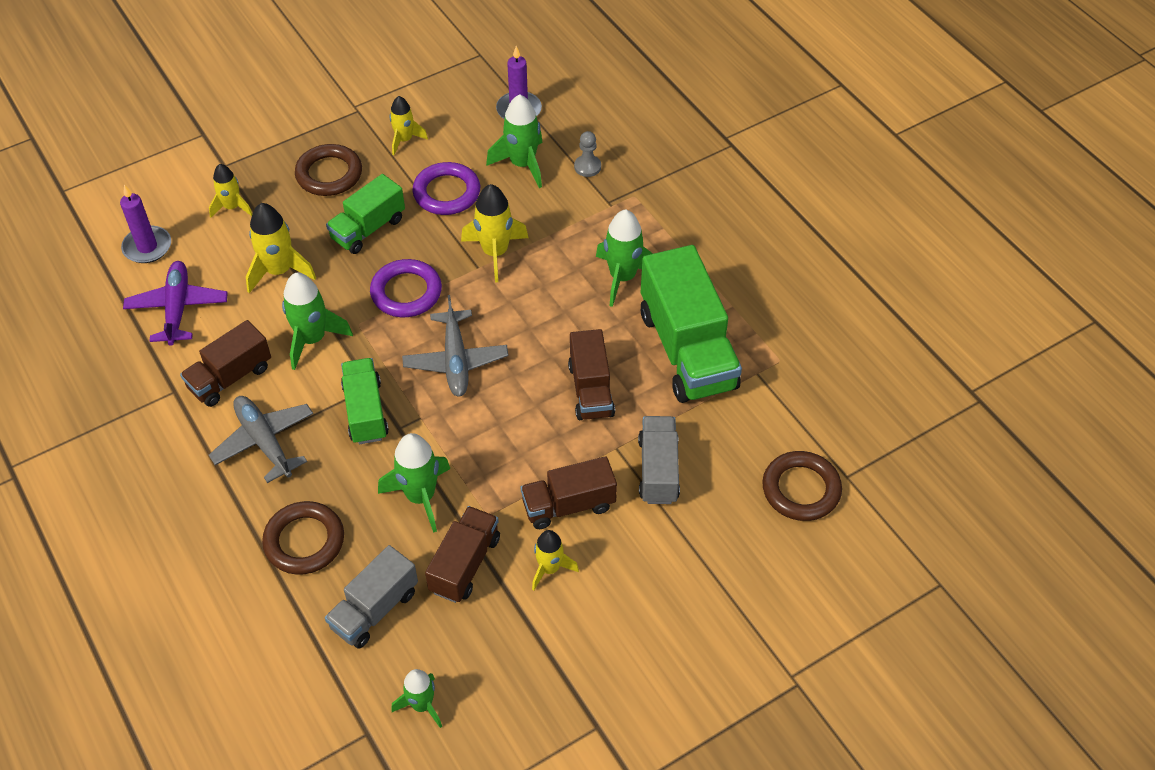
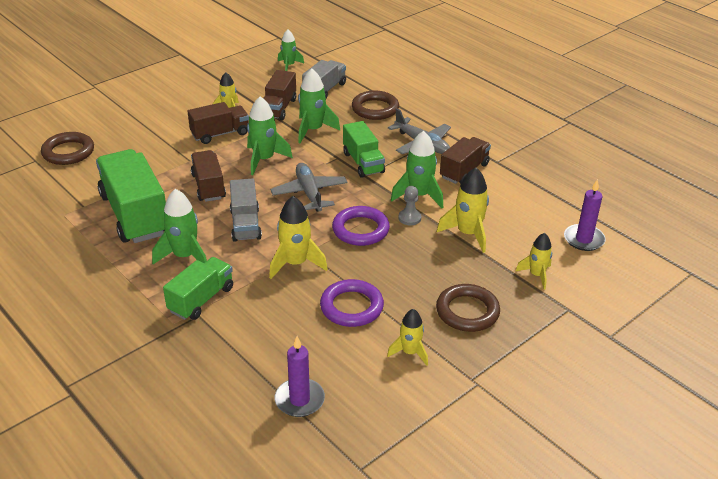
camera: 170 degrees right, 15 degrees down
(177, 308) = (529, 204): purple plane -> none
(368, 229) = (410, 270): green truck -> green truck (201, 299)
(522, 164) = (285, 341): green rocket -> green rocket (264, 160)
(587, 167) = (220, 346): grey pawn -> grey pawn (409, 218)
(658, 470) = (162, 153): grey truck -> grey truck (245, 224)

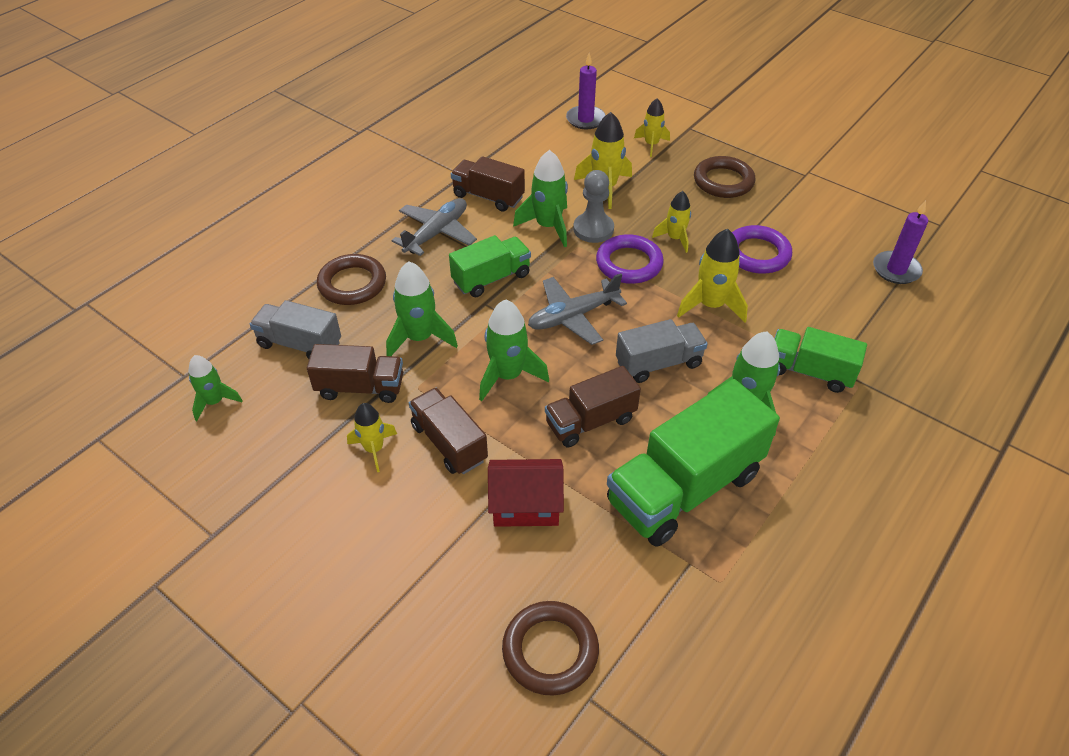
camera: 100 degrees left, 10 degrees up
(160, 155) = (526, 505): none -> red house
(409, 218) = (593, 229): grey pawn -> grey pawn, size x1.55
(410, 352) = (796, 210): yellow rocket -> yellow rocket (675, 238)

